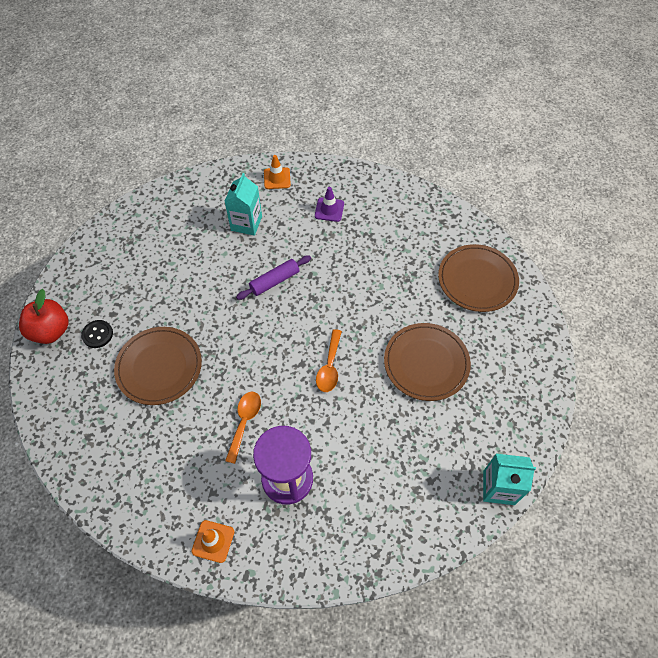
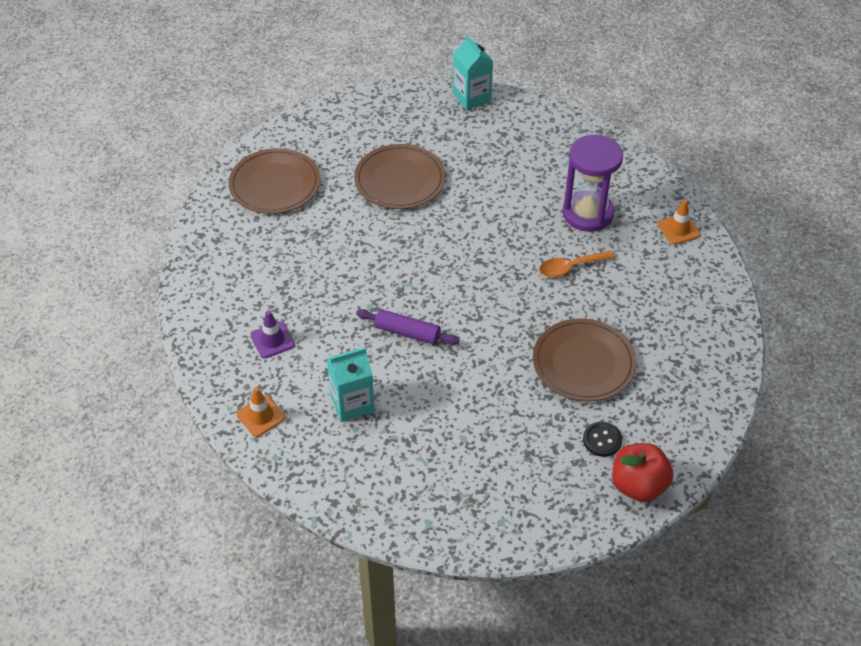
camera: 125 degrees left, 10 degrees down
(329, 367) = (463, 240): orange spoon -> none

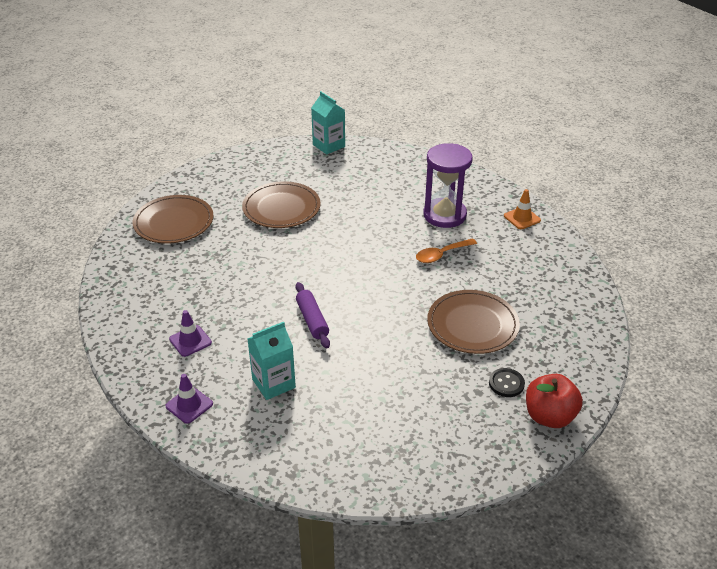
camera: 10 degrees left, 10 degrees down
(261, 416) = (189, 405): orange traffic cone -> purple traffic cone
(407, 332) = (312, 320): purple rolling pin -> purple rolling pin turned 60 degrees clockwise

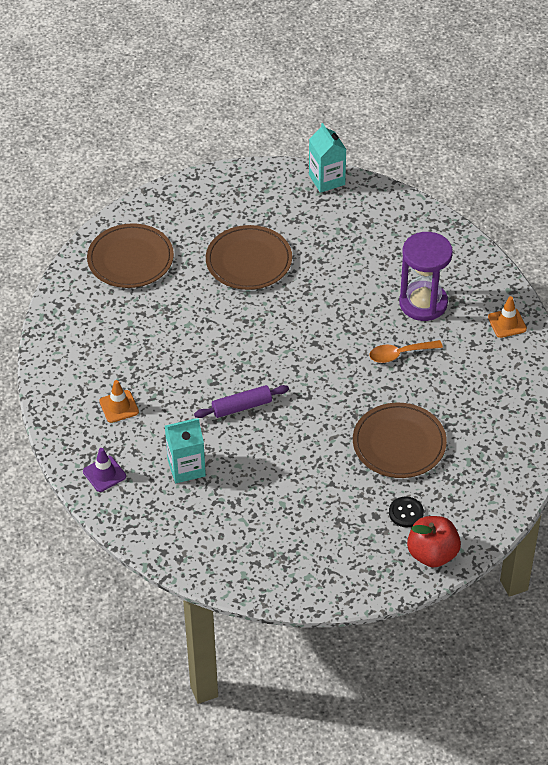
camera: 15 degrees right, 10 degrees up
(190, 341) = (119, 406): purple traffic cone -> orange traffic cone
(312, 320) = (241, 407): purple rolling pin -> purple rolling pin turned 75 degrees clockwise

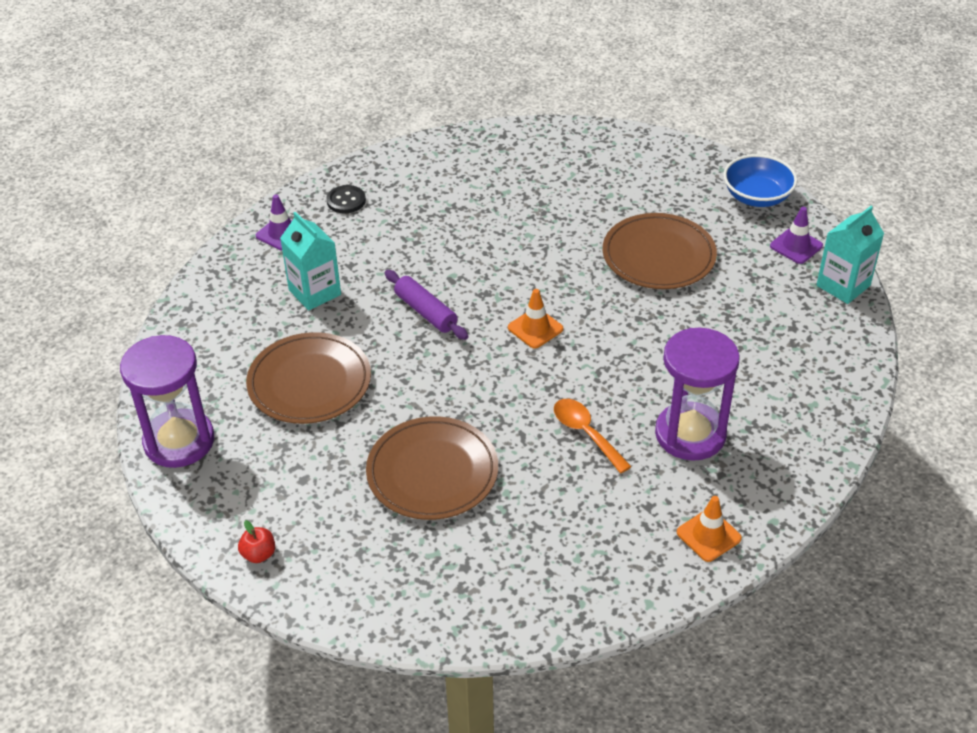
camera: 70 degrees right, 5 degrees down
(119, 406) = (380, 217): orange traffic cone -> orange traffic cone (535, 328)
(130, 259) = (600, 165): brown plate -> brown plate (309, 382)
(214, 187) = (757, 196): none -> blue bowl
(276, 187) = (796, 246): none -> purple traffic cone
(307, 581) = (179, 441): none -> purple hourglass
(406, 513) = (318, 509): black button -> black button (346, 201)
(432, 554) = (259, 554): red apple -> red apple, size x0.49

